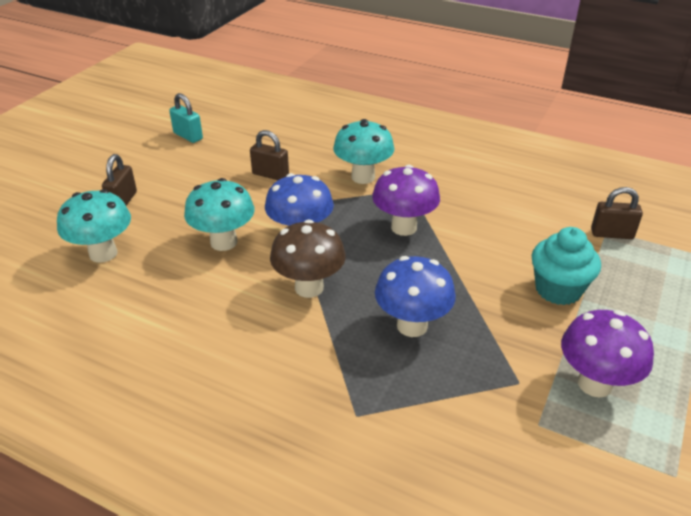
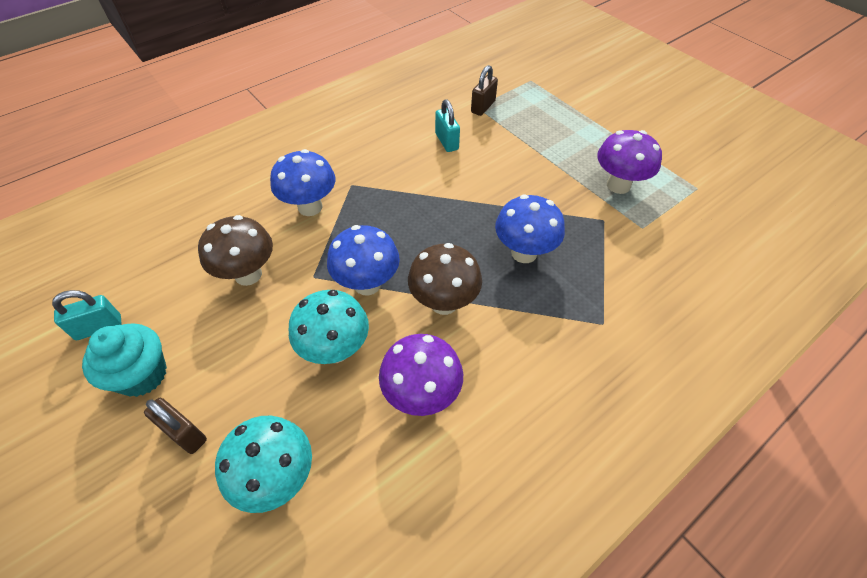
camera: 65 degrees left, 15 degrees up
(270, 175) = (248, 274): brown padlock -> brown mushroom
(363, 177) = (310, 207): turquoise mushroom -> blue mushroom
(404, 227) = (402, 209): purple mushroom -> purple mushroom (422, 395)
(525, 225) = (447, 141): none -> turquoise padlock
(558, 290) = (525, 159): turquoise cupcake -> turquoise cupcake (142, 375)

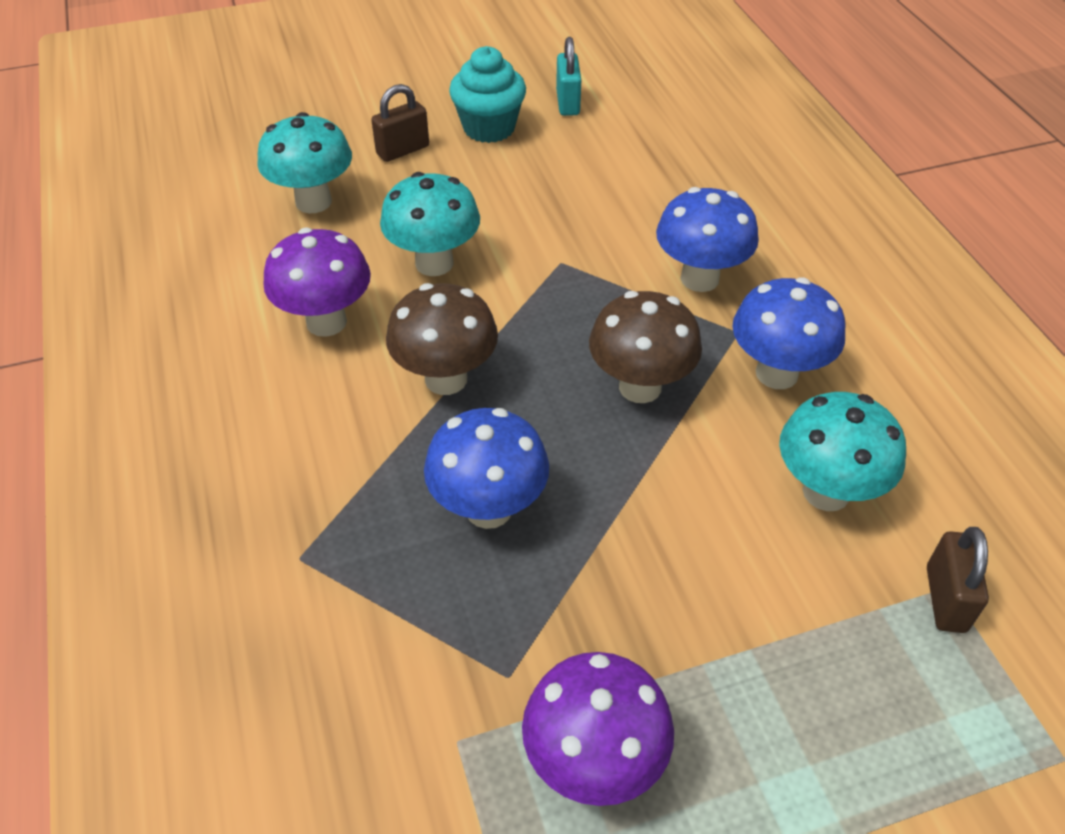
camera: 110 degrees right, 5 degrees down
(248, 274) = (592, 208): brown mushroom -> brown mushroom (640, 387)
(367, 284) = (521, 309): blue mushroom -> blue mushroom (776, 373)
(447, 141) = (826, 492): turquoise padlock -> turquoise mushroom
(483, 107) = (945, 599): brown padlock -> brown padlock turned 45 degrees clockwise

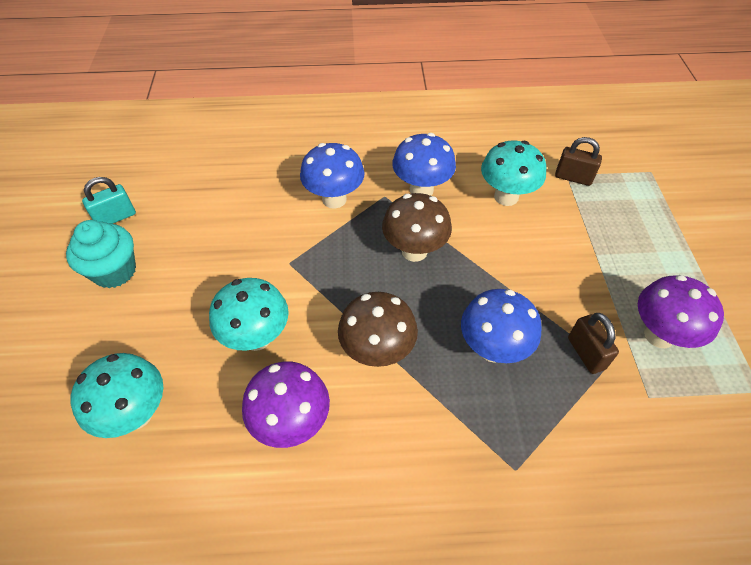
camera: 75 degrees left, 5 degrees up
(403, 150) = (106, 335): brown padlock -> brown padlock (585, 353)
(567, 103) = (116, 217): turquoise padlock -> turquoise padlock turned 45 degrees counterclockwise

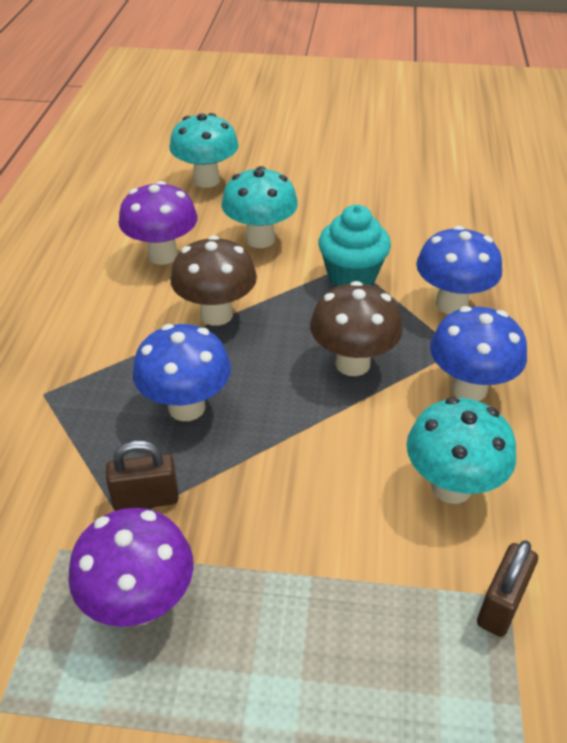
camera: 100 degrees right, 10 degrees down
(114, 271) = (359, 164): turquoise cupcake -> turquoise cupcake (351, 276)
(116, 217) = (430, 161): turquoise padlock -> none

